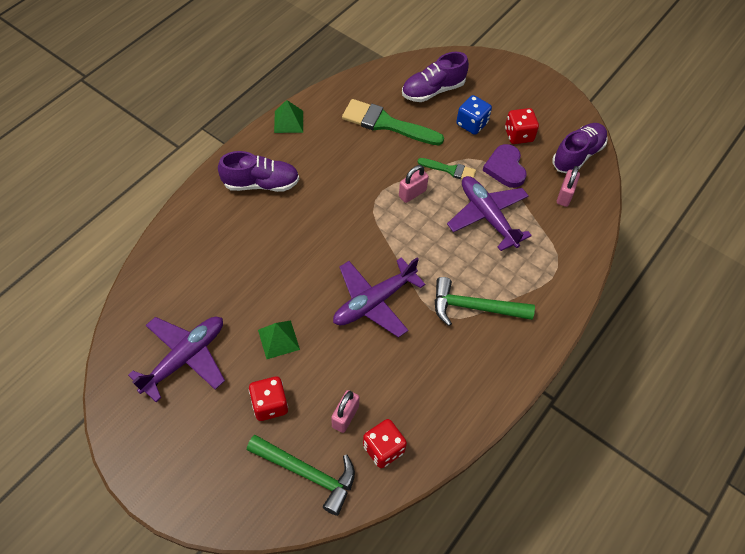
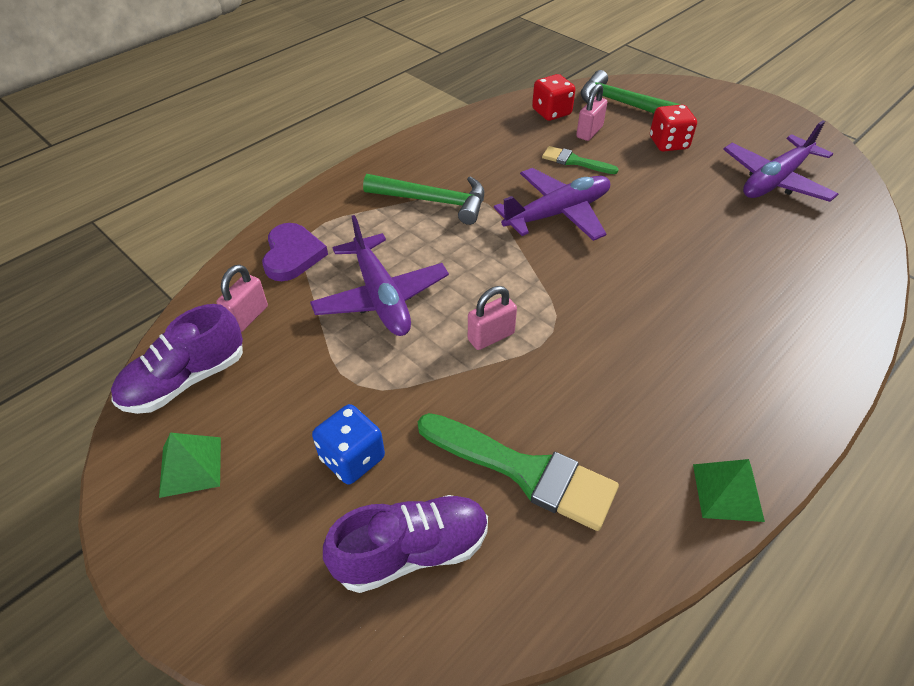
camera: 170 degrees left, 10 degrees down
(261, 183) = (747, 369): purple shoe -> none
(278, 339) = (671, 188): green pyramid -> green pyramid (191, 466)
(450, 170) = (419, 370): green brush -> green brush (574, 161)
(505, 168) = (323, 367): purple heart -> purple heart (292, 255)
(518, 135) = (271, 427): red dice -> none

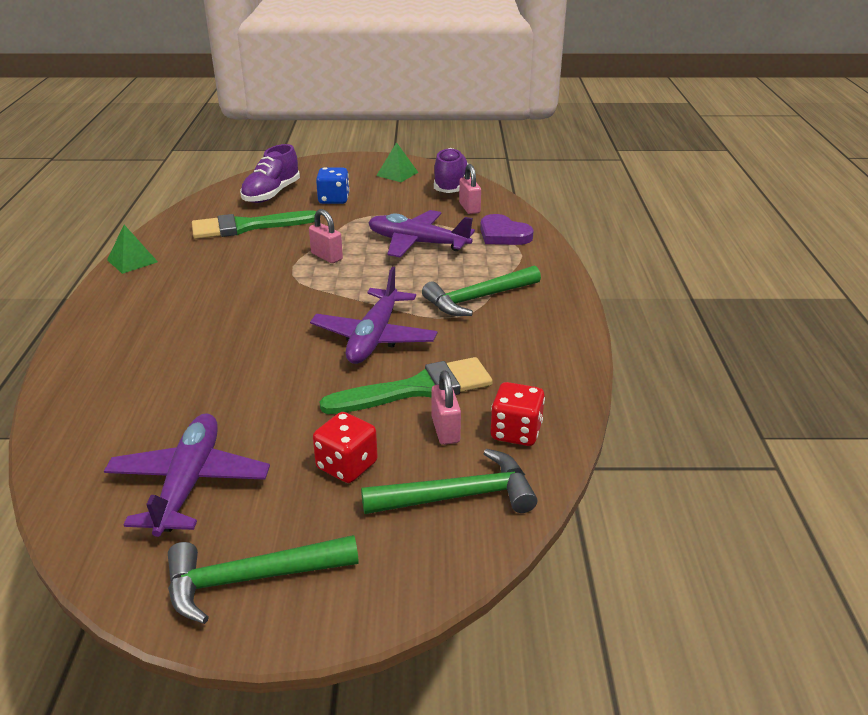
camera: 135 degrees right, 15 degrees down
(491, 336) = (327, 256): pink padlock -> pink padlock turned 60 degrees counterclockwise
(574, 161) = (418, 389): green brush -> green brush, size x1.83
(762, 123) = (251, 579): none -> green hammer

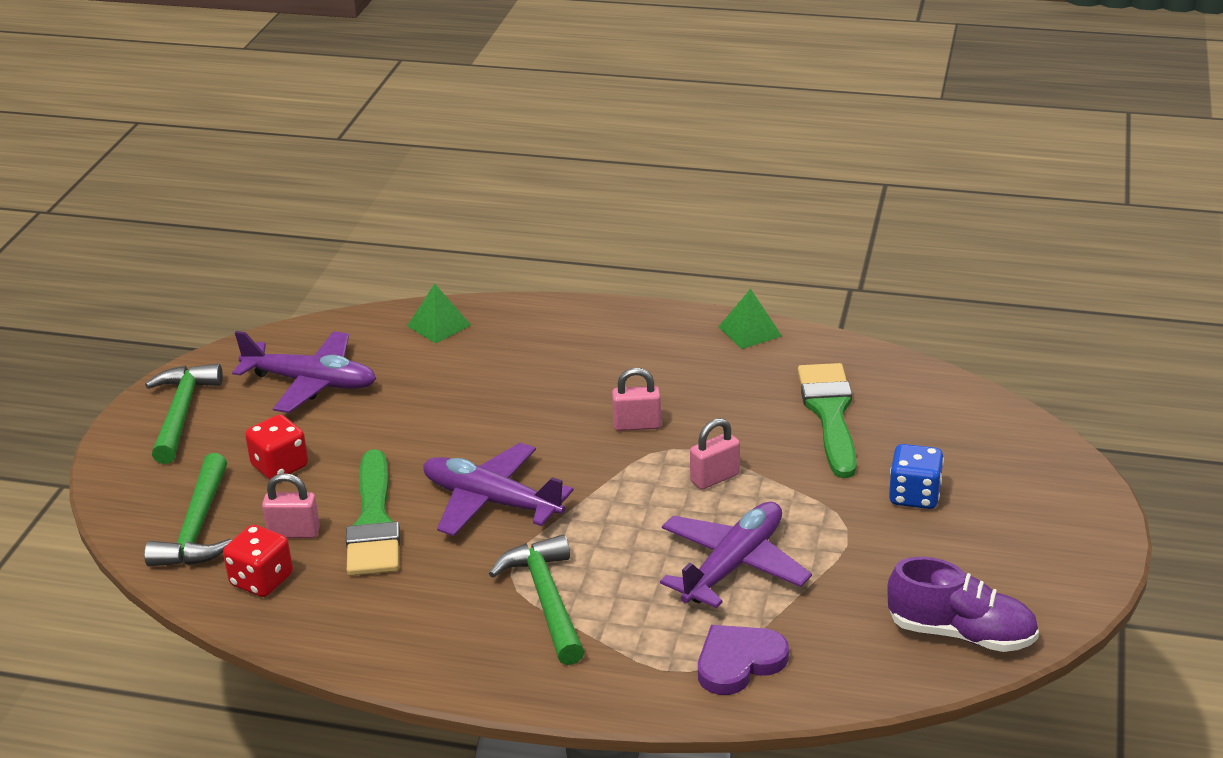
camera: 105 degrees right, 0 degrees up
(271, 194) = (946, 437): purple shoe -> none
(397, 174) = (1022, 575): green pyramid -> green pyramid (439, 325)
(469, 208) = (852, 641): pink padlock -> pink padlock (637, 425)

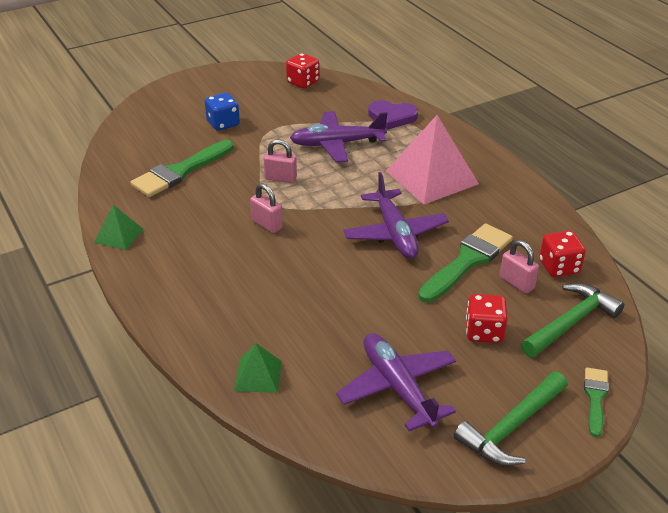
camera: 135 degrees left, 5 degrees up
(121, 476) = (595, 397): none -> green brush
(546, 599) = (432, 177): green hammer -> pink pyramid
(961, 633) = (303, 82): purple shoe -> red dice

